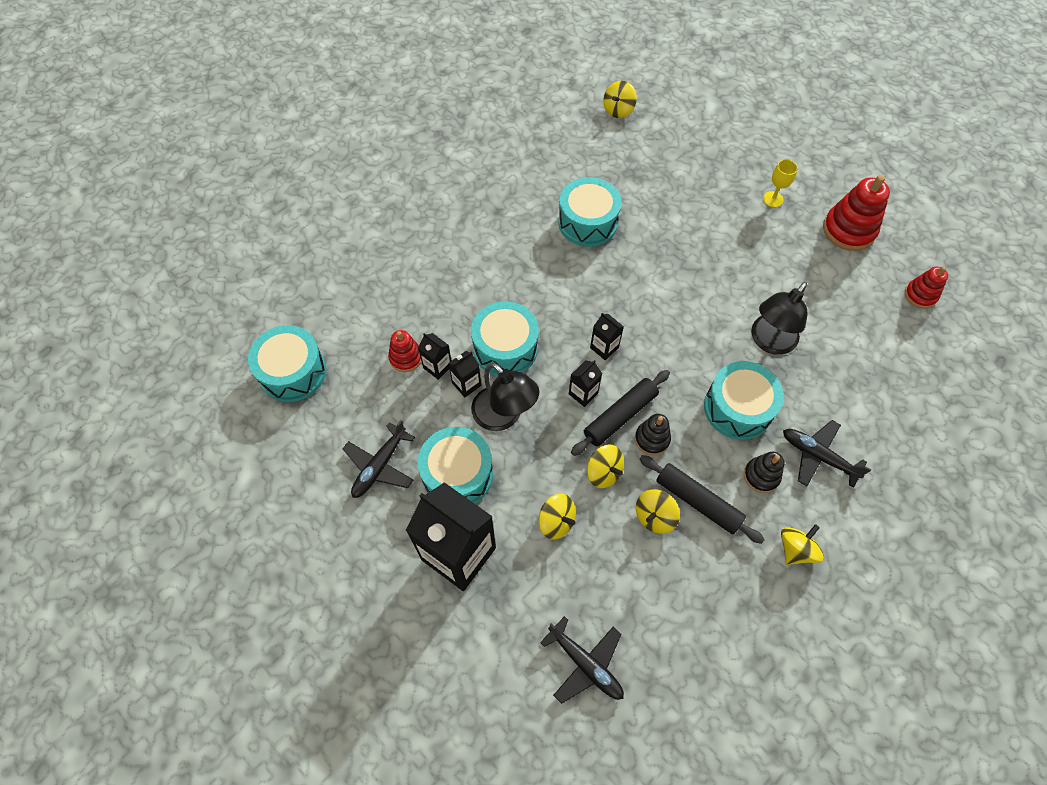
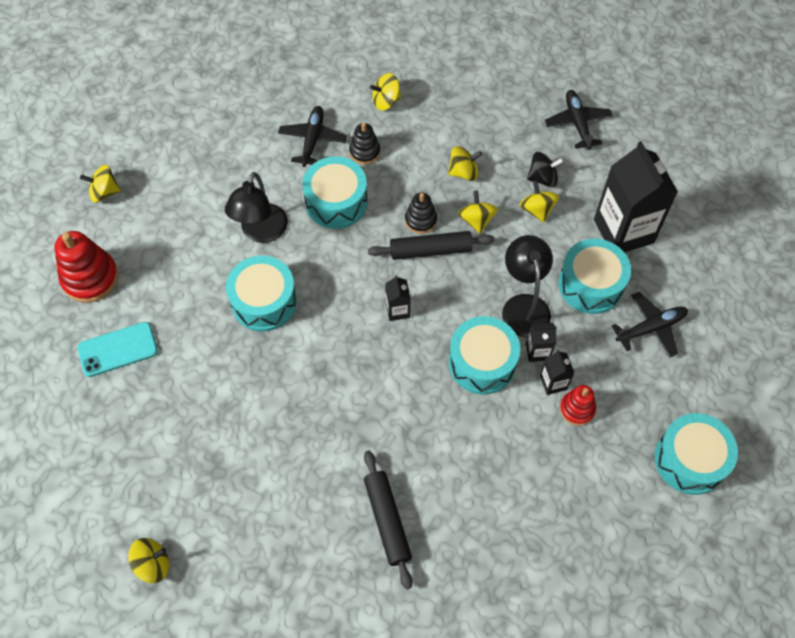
camera: 145 degrees left, 0 degrees up
(575, 563) = (542, 178): none -> black spinning top
(583, 393) = (446, 284): black carton -> none
(588, 222) = (309, 440): turquoise drum -> turquoise drum (264, 301)
(698, 501) = (424, 163): black rolling pin -> black rolling pin (387, 520)
(769, 342) = (261, 232): black lamp -> black lamp turned 120 degrees clockwise
(773, 199) = (118, 349): yellow goblet -> turquoise phone
(818, 456) = (312, 139): black plane -> black plane turned 150 degrees counterclockwise
(920, 295) = (104, 192): red stacking toy -> yellow spinning top

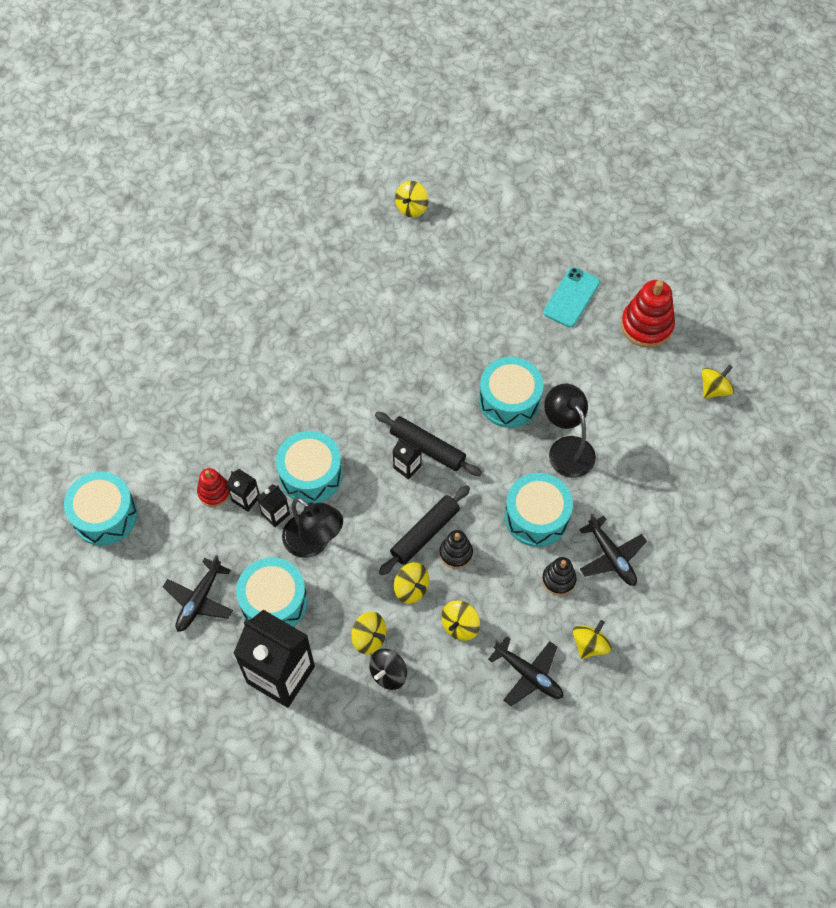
camera: 140 degrees right, 0 degrees up
(387, 520) = (290, 328): black rolling pin -> black rolling pin (427, 448)
(577, 123) = (402, 761): black plane -> black plane (528, 674)

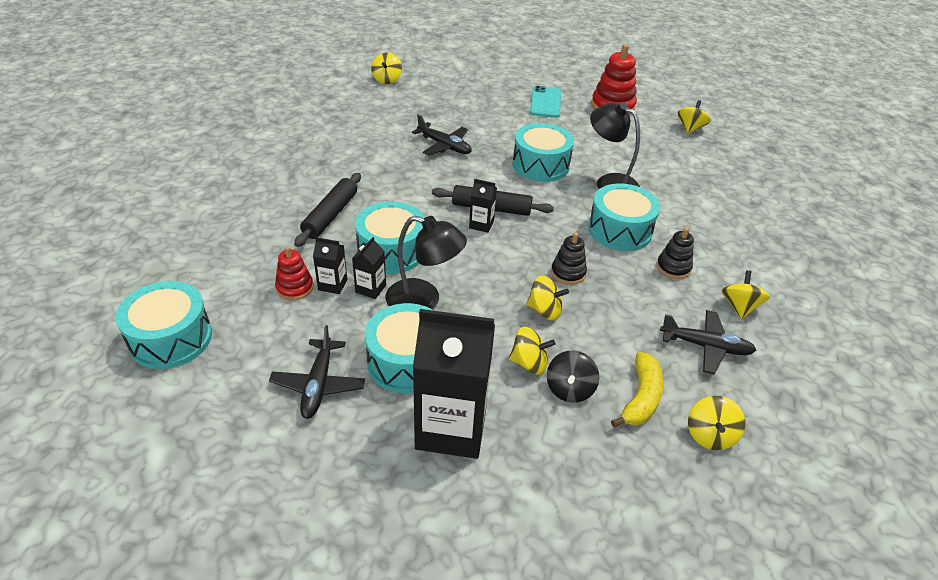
camera: 25 degrees left, 20 degrees down
(425, 533) = (529, 266): black rolling pin -> black rolling pin (330, 215)
(440, 702) = (640, 397): none -> yellow banana
(460, 625) = (612, 326): yellow spinning top -> yellow spinning top (710, 435)
(611, 557) = (703, 240): black plane -> black plane (444, 146)

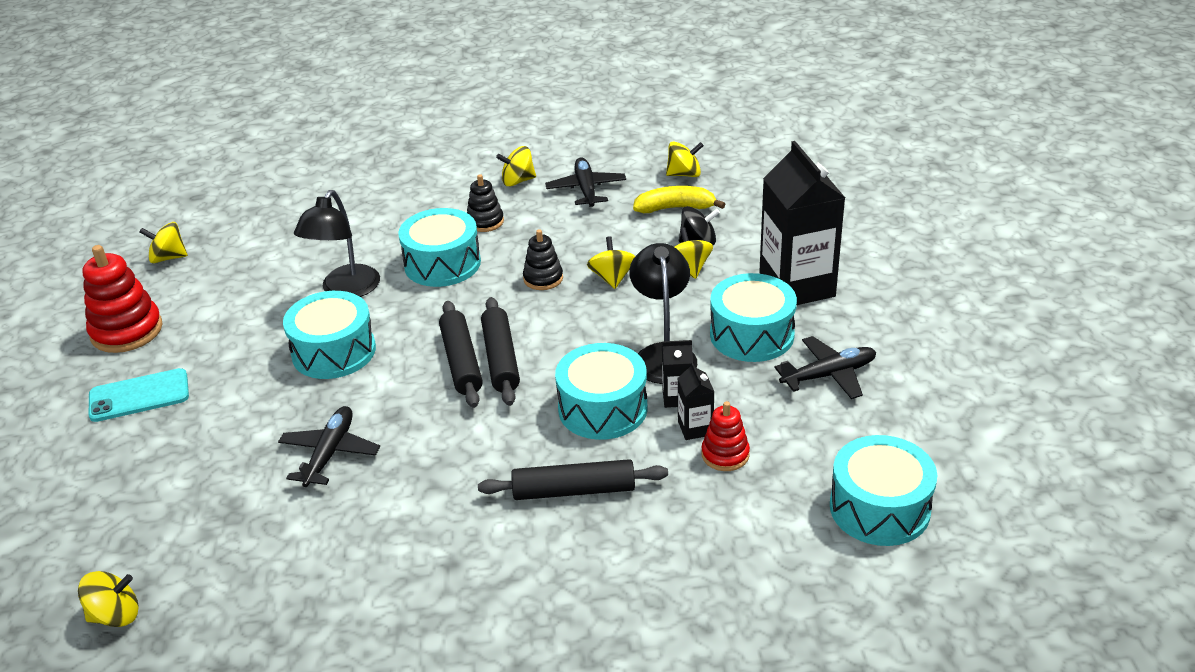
camera: 110 degrees left, 5 degrees down
(481, 224) = (500, 359): black carton -> black rolling pin

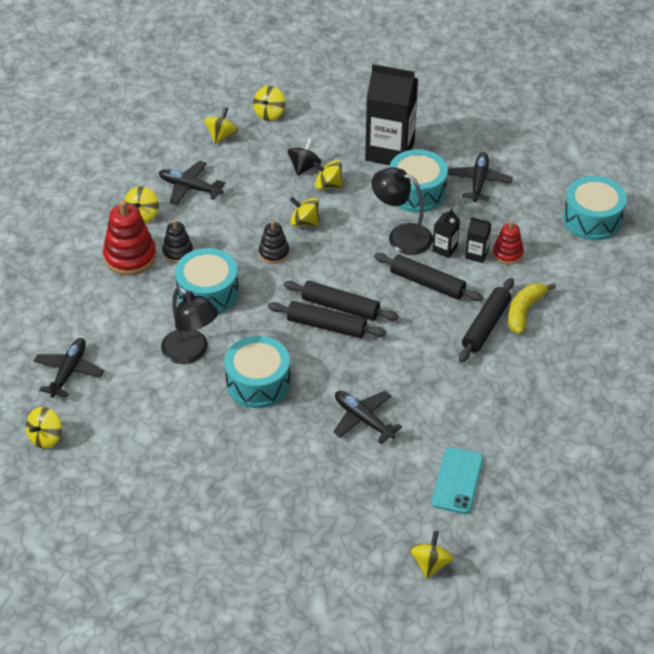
camera: 60 degrees left, 10 degrees up
(127, 331) = (126, 487): red stacking toy -> red stacking toy (130, 257)
(139, 396) = (215, 499): turquoise phone -> turquoise phone (457, 480)
(265, 233) = (69, 372): none -> black plane
(602, 408) = (427, 283): turquoise drum -> black rolling pin
(675, 208) = (256, 159): yellow banana -> yellow banana (524, 311)
(755, 186) = (269, 113): none -> yellow spinning top

